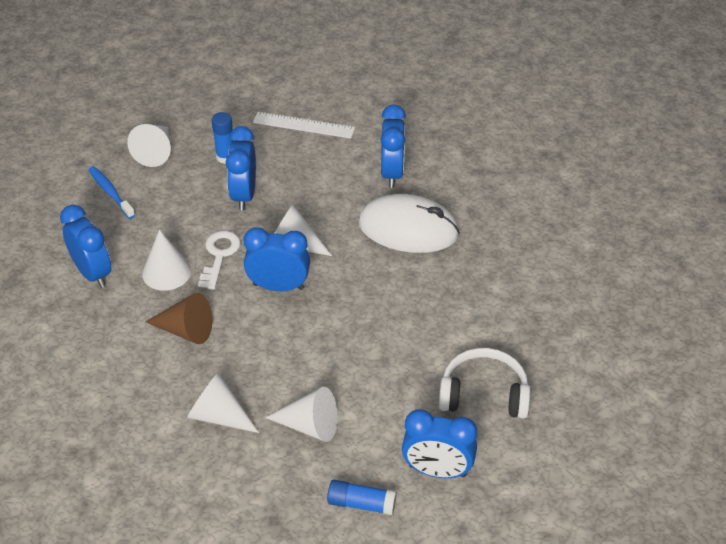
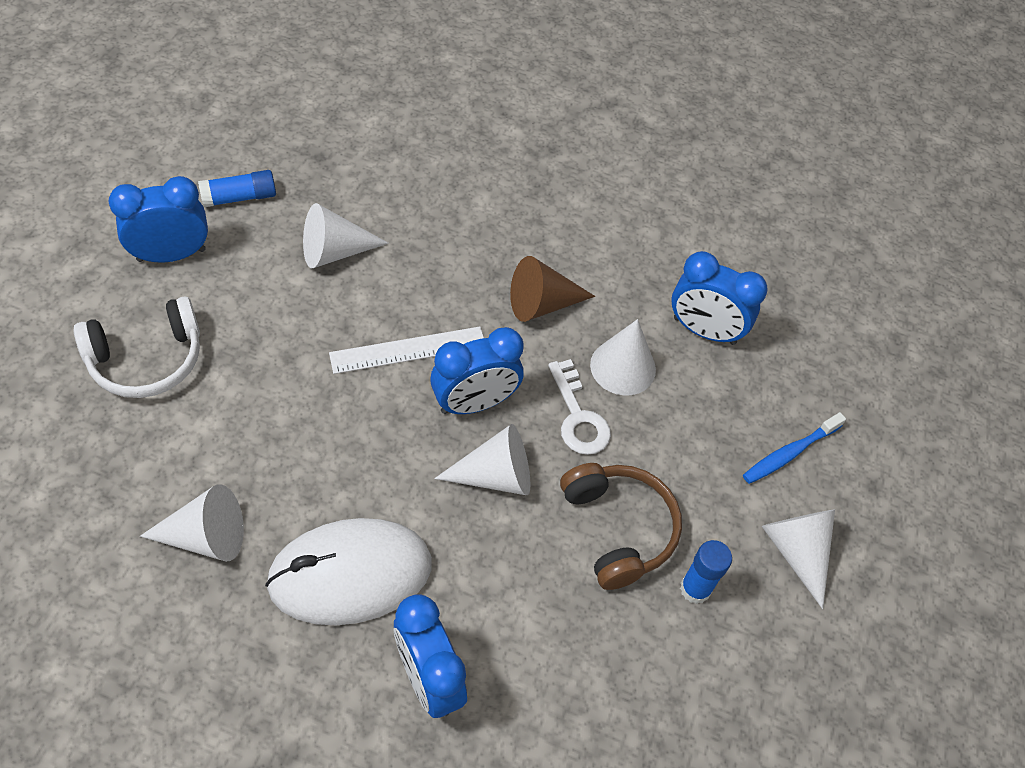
camera: 145 degrees right, 10 degrees up
(110, 192) = (789, 453): blue toothbrush -> blue toothbrush turned 120 degrees clockwise
(218, 415) = (438, 227): white cone -> white cone (206, 536)
(244, 195) = (618, 529): blue clock -> brown headphones
(304, 125) = (629, 720): white ruler -> white ruler (408, 350)

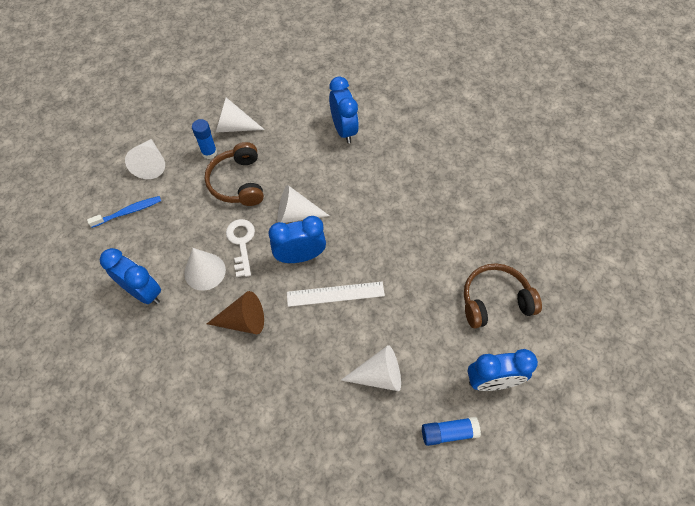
camera: 165 degrees left, 5 degrees up
(146, 359) = (495, 301): white headphones -> brown headphones
(206, 536) = (448, 197): white cone -> white cone (234, 127)
(350, 573) = (377, 174): white mouse -> none

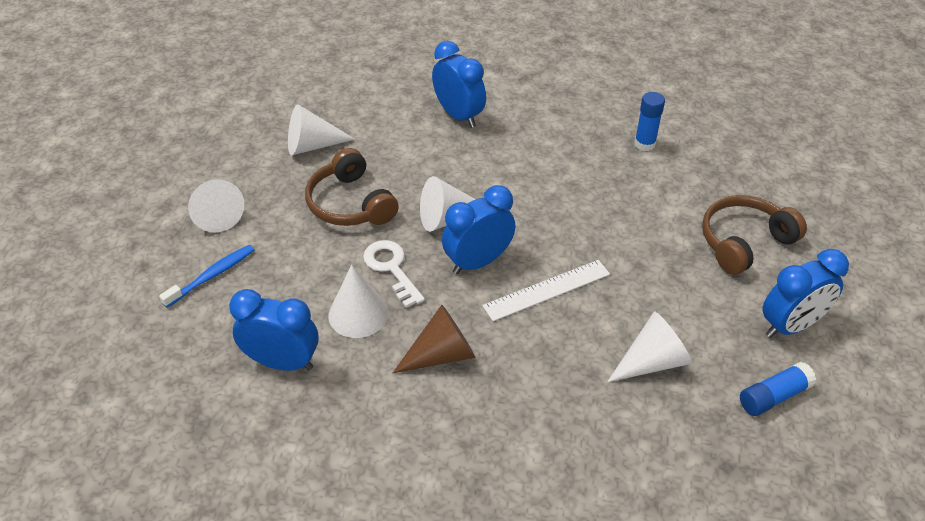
camera: 20 degrees left, 15 degrees down
(209, 153) = (293, 181): blue glue stick -> blue glue stick (644, 144)

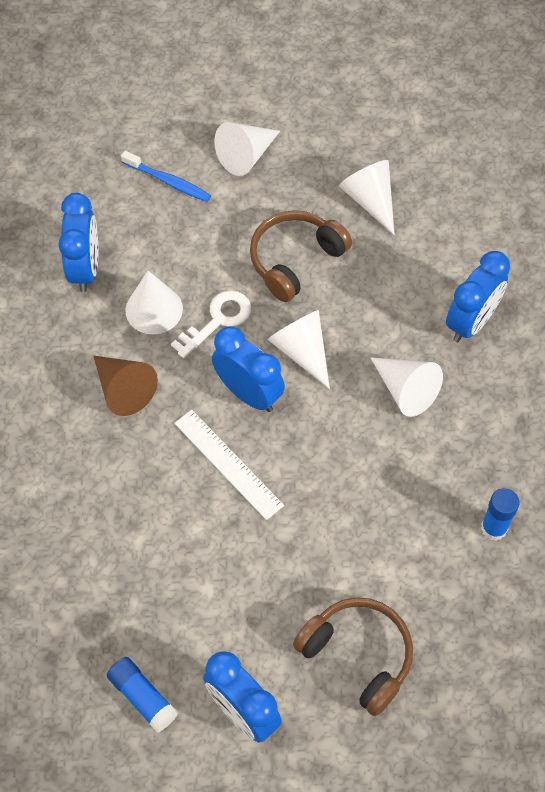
camera: 75 degrees right, 15 degrees up
(652, 361) = (159, 576): white cone -> white cone (405, 390)

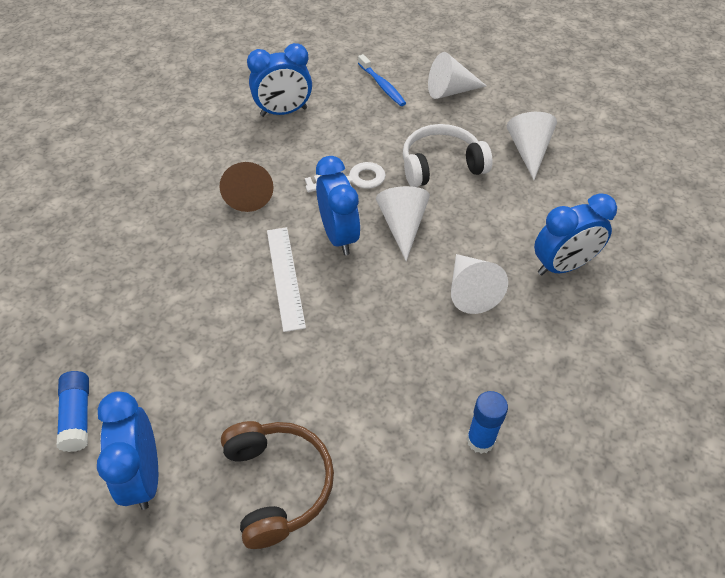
camera: 30 degrees right, 10 degrees down
(85, 268) = (283, 112): blue clock -> blue clock turned 45 degrees clockwise
(154, 309) = (311, 154): white cone -> none
(295, 260) = (441, 166): brown headphones -> white headphones

